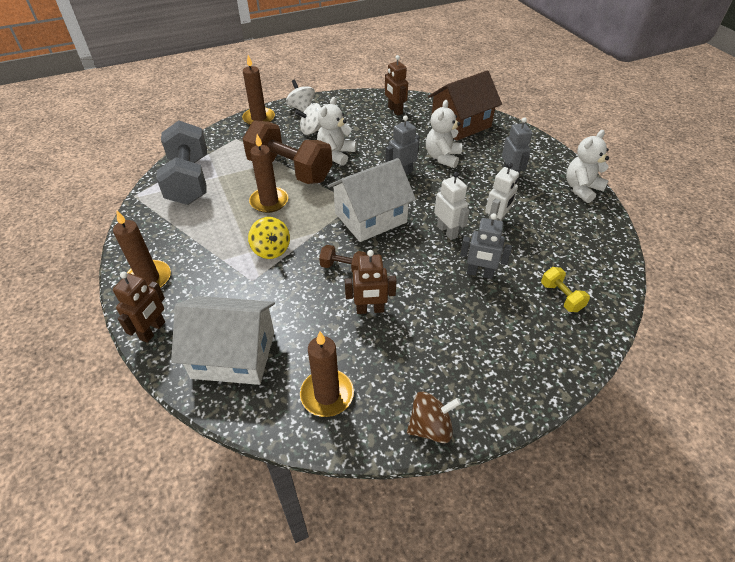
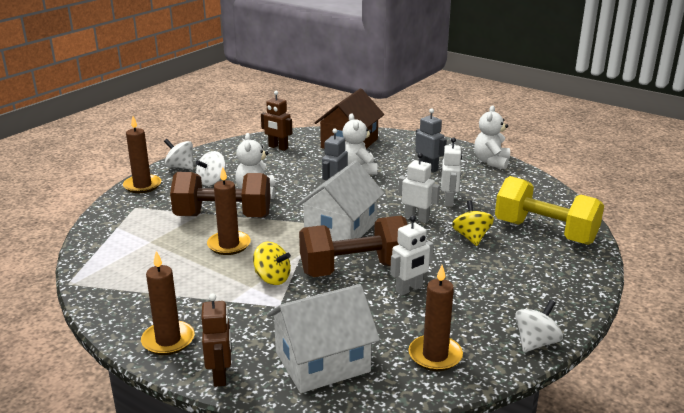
camera: 30 degrees left, 20 degrees down
(189, 180) = (120, 253): grey dumbbell -> none
(343, 267) = (354, 269): brown dumbbell -> brown dumbbell, size x2.28
(370, 310) = (409, 289): brown robot -> white robot
(430, 427) = (536, 343): brown spinning top -> white spinning top
(479, 274) = (471, 237): grey robot -> yellow spinning top
(561, 297) = (545, 232): yellow dumbbell -> yellow dumbbell, size x2.28

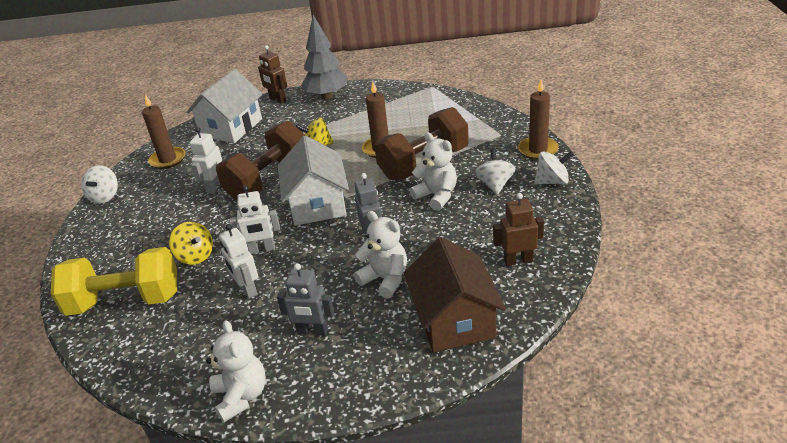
camera: 145 degrees right, 10 degrees up
(168, 340) = (327, 96): brown candle -> grey tree

